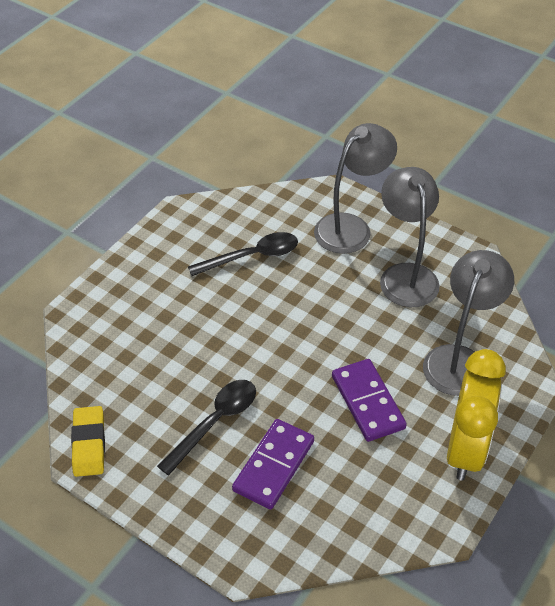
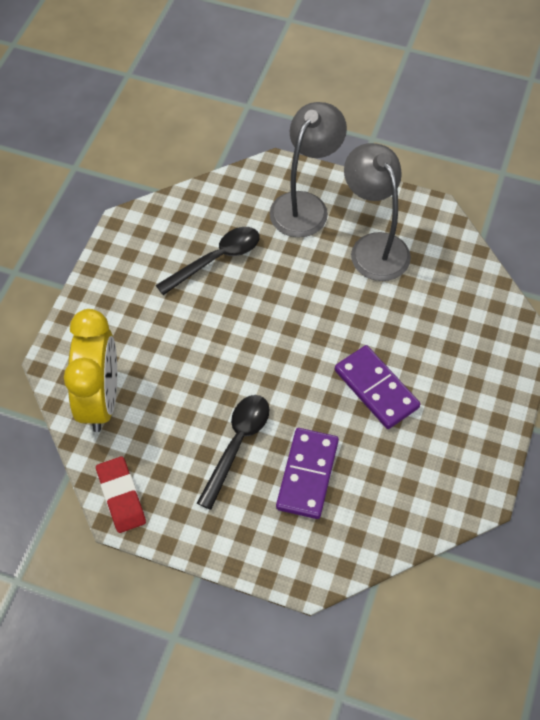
camera: 15 degrees left, 10 degrees up
(89, 444) = (121, 496): yellow eraser -> red eraser
(459, 359) = (449, 325): grey lamp -> none
(465, 449) = (480, 414): yellow clock -> yellow clock (100, 400)

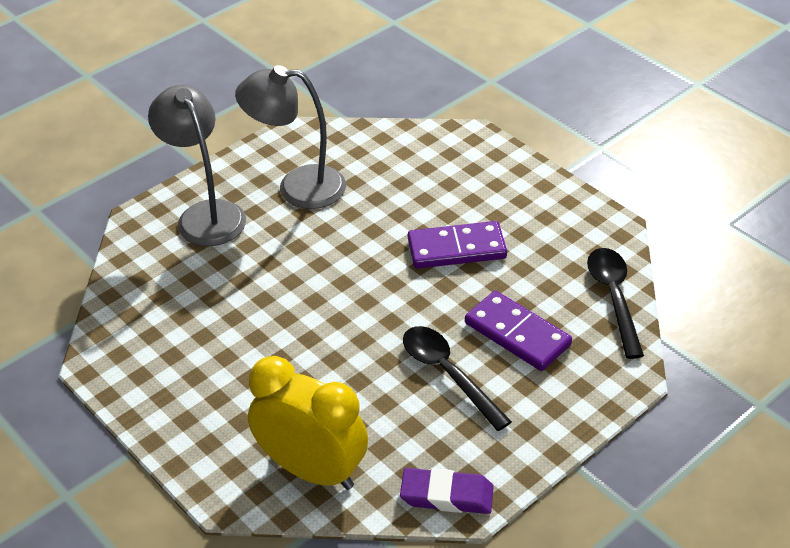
camera: 60 degrees left, 15 degrees down
(121, 496) = (447, 495): red eraser -> purple eraser
(216, 259) = (211, 305): black spoon -> black spoon (614, 297)

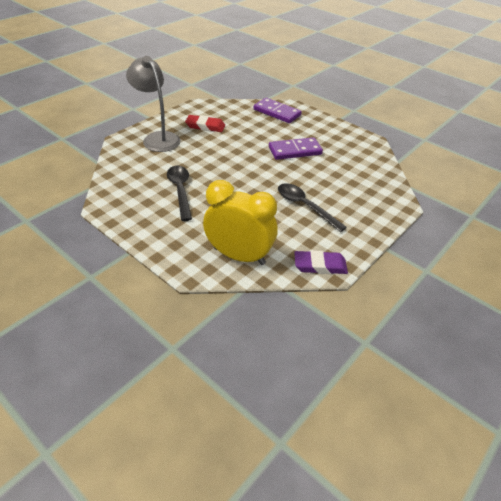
camera: 10 degrees left, 0 degrees up
(297, 187) = (205, 126): grey lamp -> red eraser
(517, 334) = (337, 187): purple domino -> purple domino (277, 112)
(614, 297) = (382, 170): black spoon -> black spoon (180, 190)

